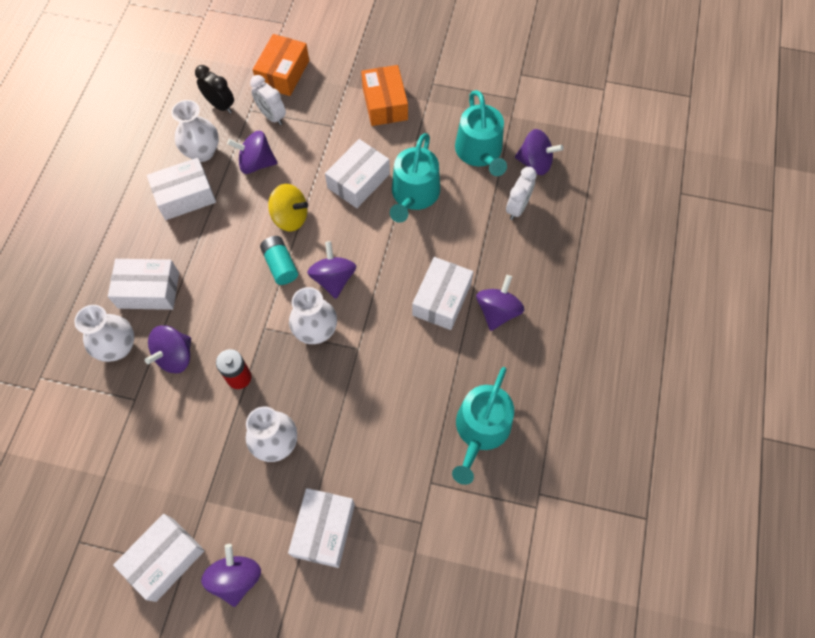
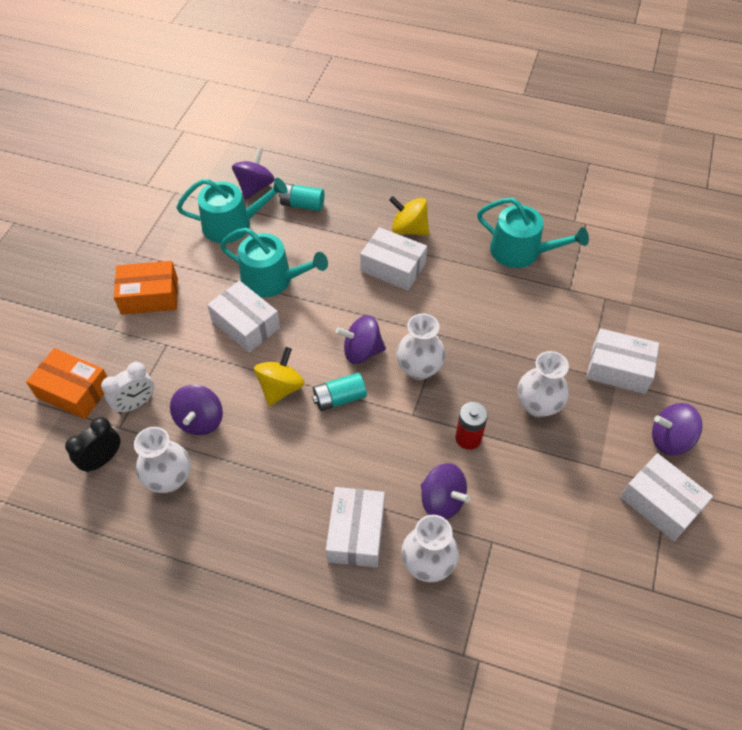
camera: 85 degrees left, 10 degrees down
(185, 196) = (230, 497): white box -> none
(497, 311) = (409, 229): purple spinning top -> yellow spinning top
(517, 208) = (302, 204): white clock -> turquoise battery

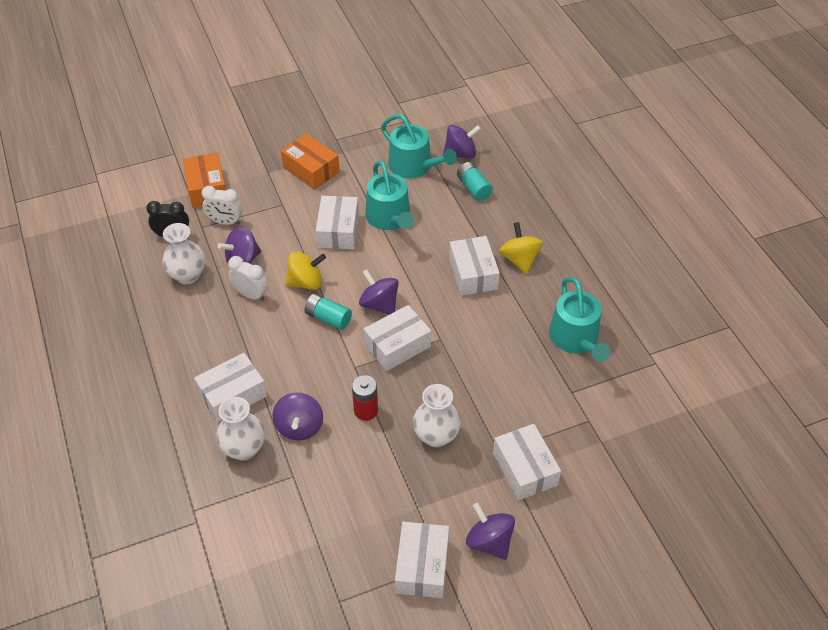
camera: 50 degrees right, 5 degrees down
(250, 441) = (251, 294): none -> white clock
(419, 368) = (397, 345): white vase -> white box

